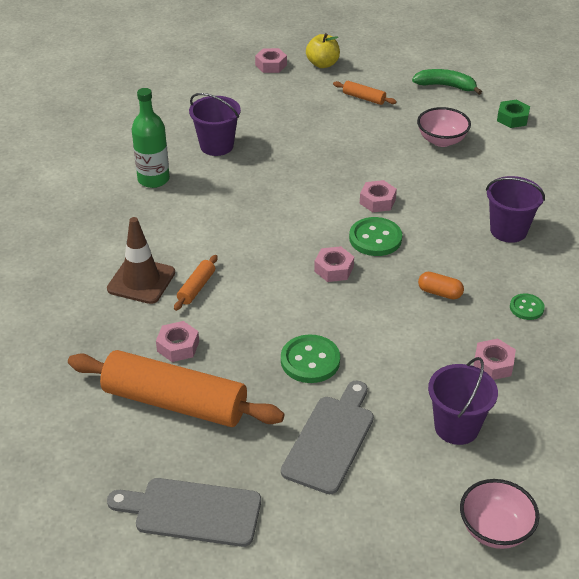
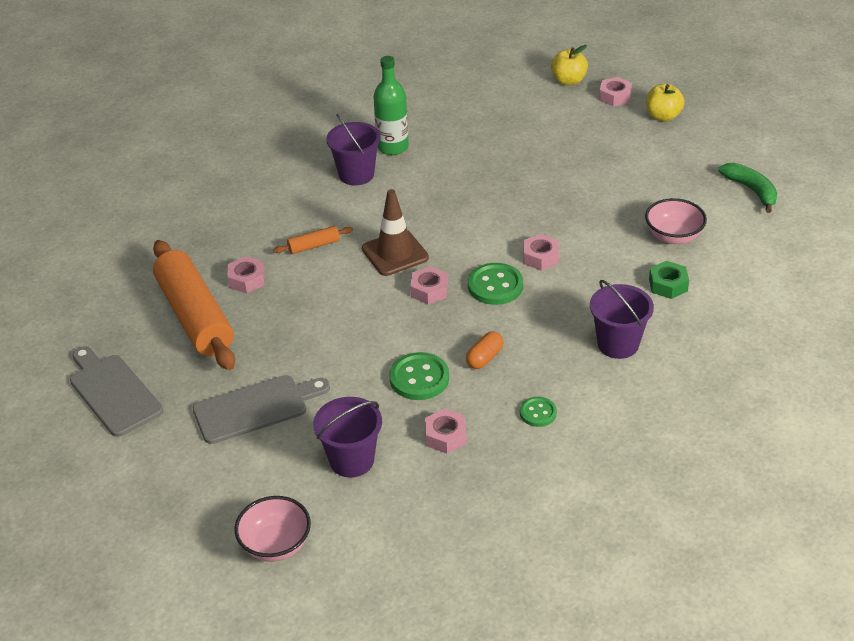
camera: 45 degrees right, 0 degrees up
(141, 281) = (284, 219): brown traffic cone -> brown traffic cone (395, 253)
(216, 146) = (475, 144): purple bucket -> purple bucket (356, 174)
(222, 69) = (568, 81): none -> yellow apple
(310, 361) = (318, 346): green button -> green button (419, 378)
(364, 98) = (656, 164): orange rolling pin -> none
(439, 293) = (484, 357): orange capsule -> orange capsule turned 60 degrees clockwise
(512, 118) = (773, 252): green nut -> green nut (668, 285)

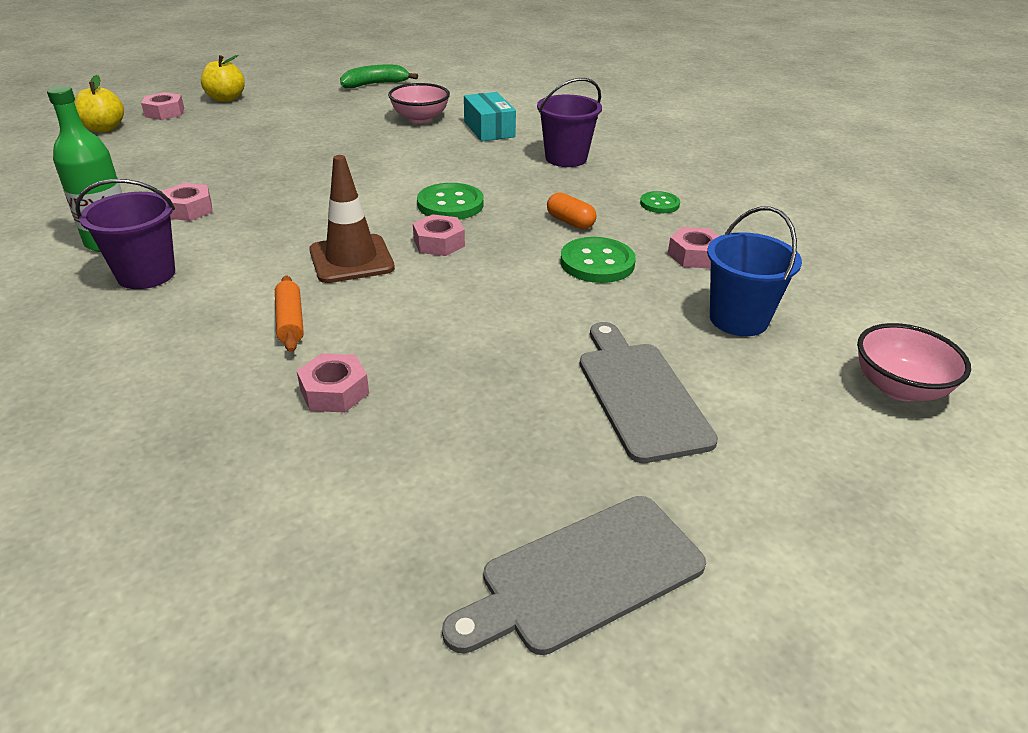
camera: 85 degrees left, 5 degrees down
(195, 316) = (402, 456): orange rolling pin -> none
(352, 460) = (738, 319): purple bucket -> blue bucket
(540, 257) = (414, 177): pink nut -> pink nut (189, 209)
(668, 285) = (489, 129): green nut -> turquoise box

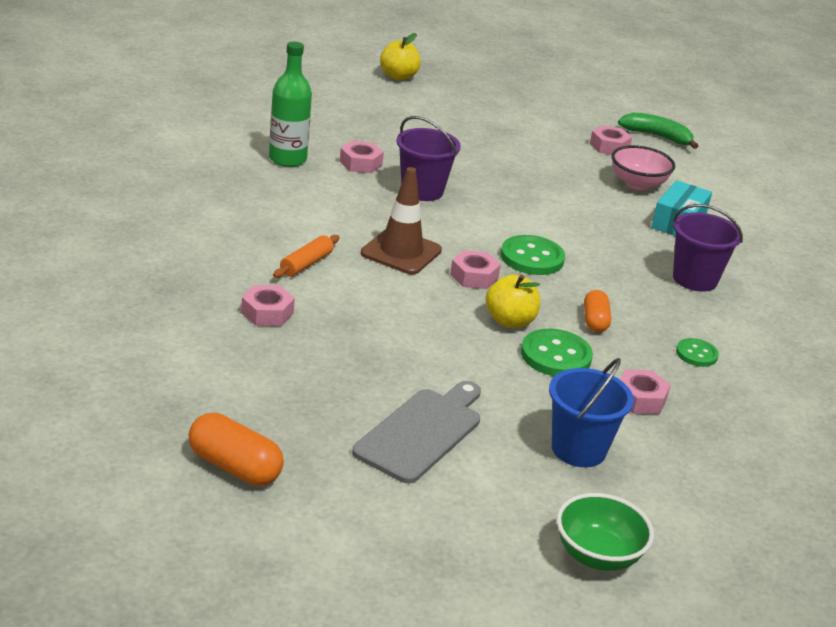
camera: 45 degrees right, 5 degrees down
(146, 274) = (277, 190): purple bucket -> purple bucket (422, 191)
(164, 112) = (456, 83): pink nut -> pink nut (609, 146)
(226, 99) = (517, 92): yellow apple -> yellow apple (510, 321)
(584, 575) = (234, 467): grey cutting board -> orange capsule
(899, 388) = (597, 555): pink bowl -> green bowl

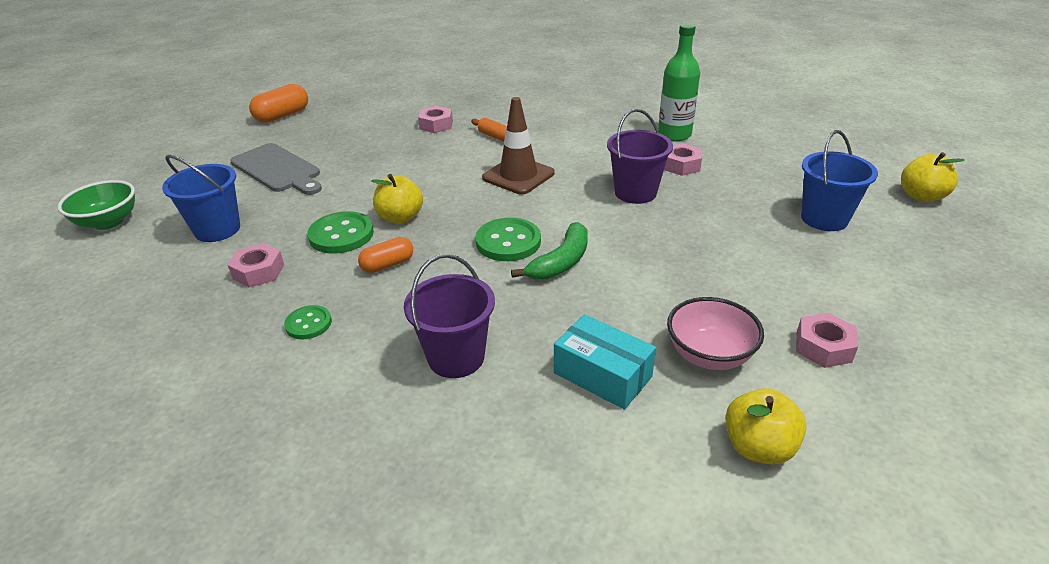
camera: 105 degrees right, 5 degrees up
(445, 117) = (824, 218): none -> blue bucket
(474, 276) = (475, 207): pink nut -> none
(595, 321) = (388, 264): orange capsule -> orange capsule turned 45 degrees counterclockwise
(657, 136) = (901, 414): green banana -> green banana (561, 262)
(708, 179) = (758, 447): none -> yellow apple

